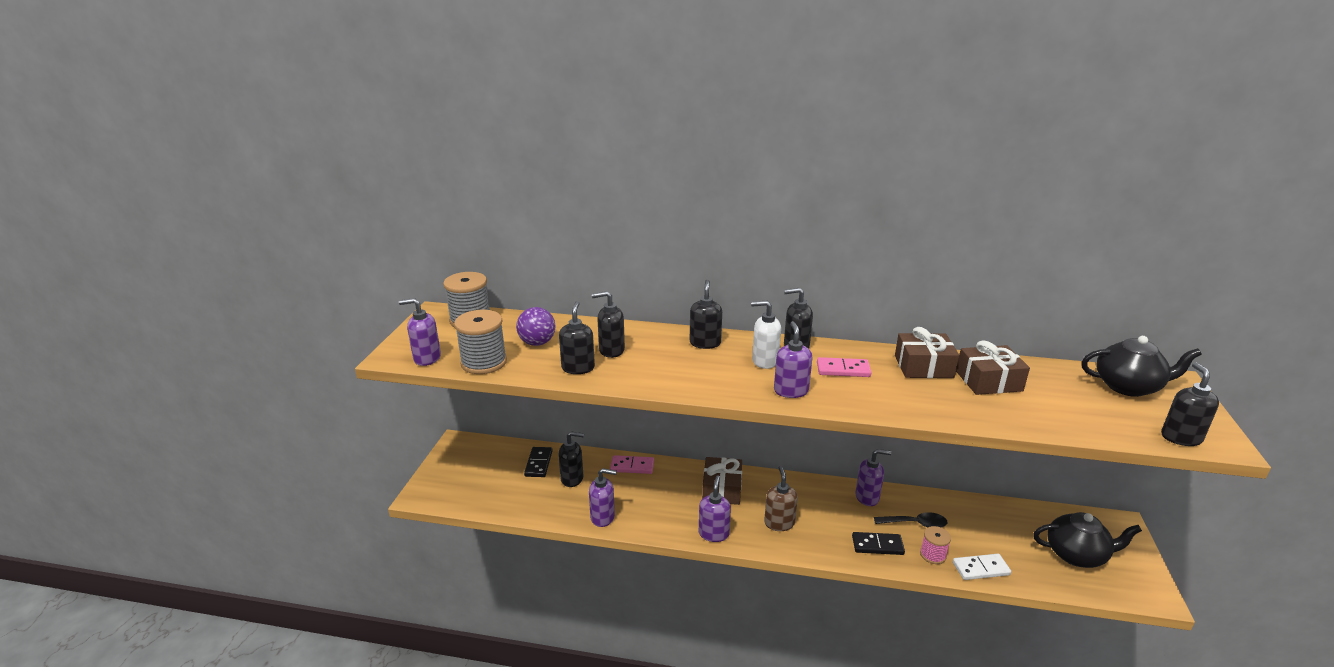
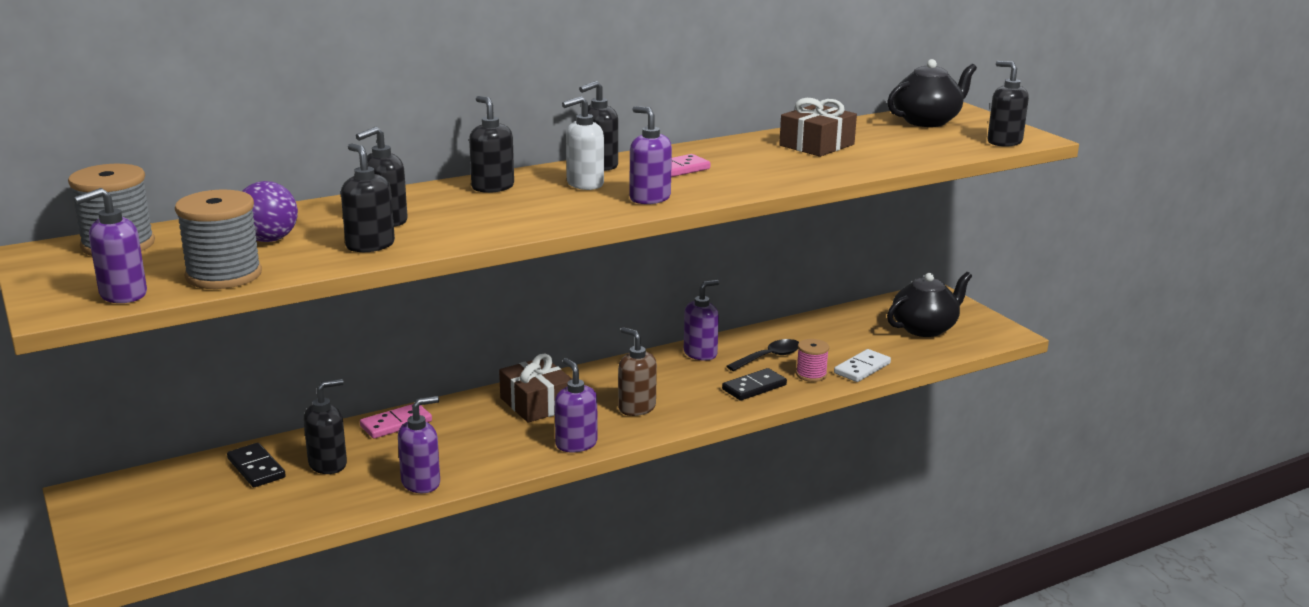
camera: 40 degrees left, 5 degrees down
(923, 366) = (746, 149): brown gift -> none

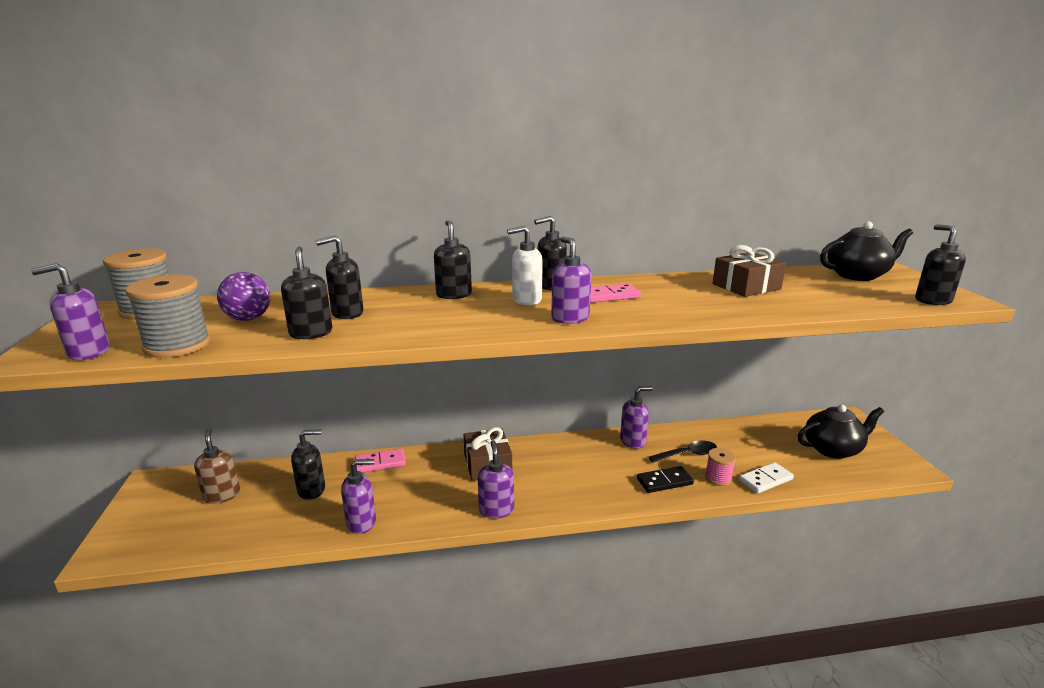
camera: 20 degrees right, 0 degrees up
(256, 468) = (265, 483): black domino -> none
(636, 408) = (560, 483): brown soap dispenser -> brown soap dispenser (222, 495)

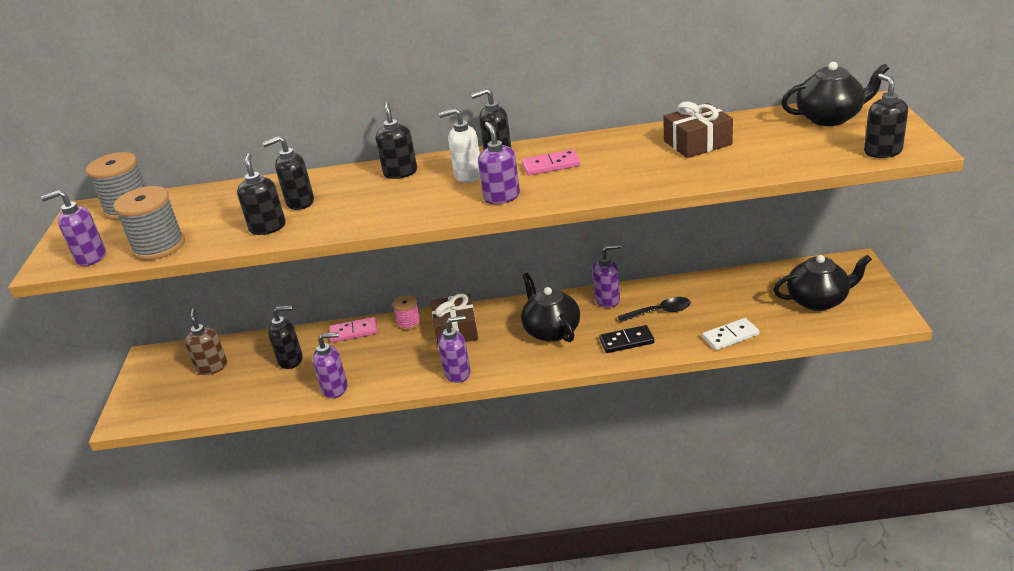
camera: 10 degrees right, 10 degrees up
(248, 319) = (214, 214): purple ball -> none
(496, 509) = (457, 373): purple soap dispenser -> purple soap dispenser turned 75 degrees clockwise
(585, 468) = (551, 330): none -> black teapot
(718, 478) = (682, 336): pink spool -> pink spool (409, 323)

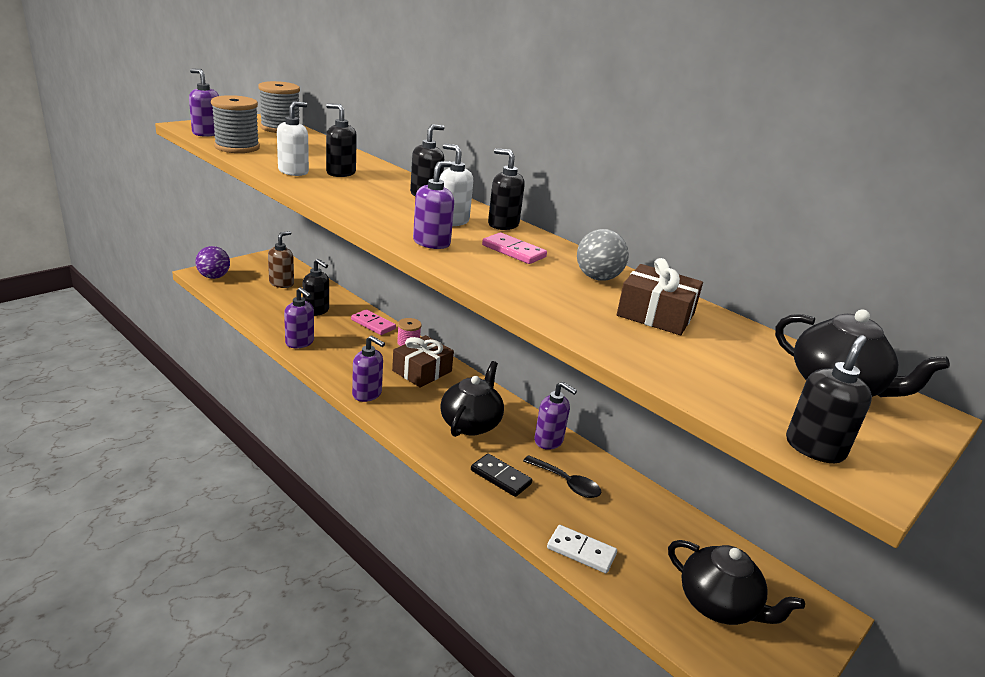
camera: 40 degrees right, 5 degrees down
(141, 412) = (214, 277): none -> purple ball
(268, 227) = (293, 171): black soap dispenser -> white soap dispenser
(626, 145) = (597, 278): none -> grey ball

